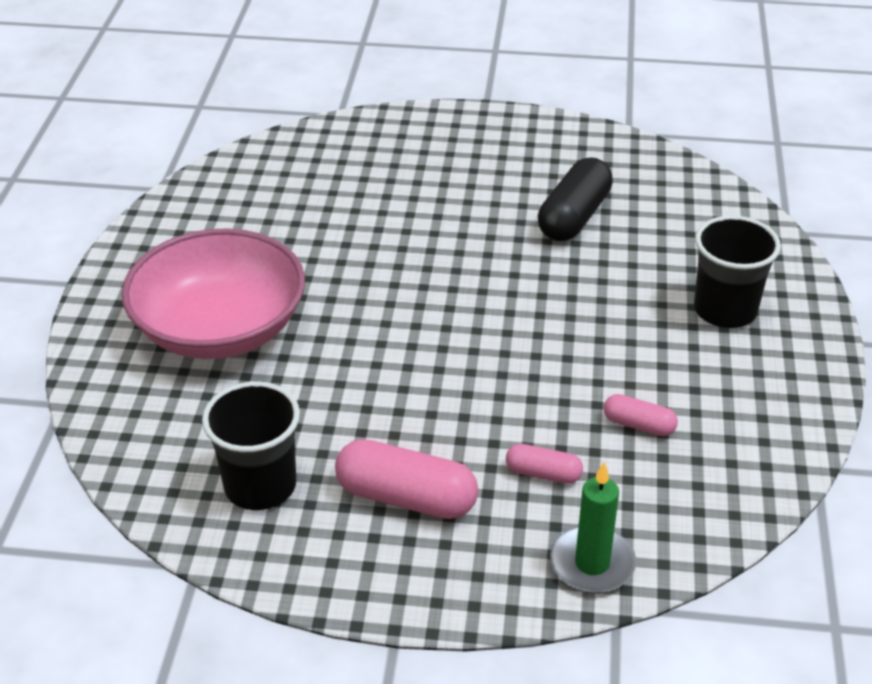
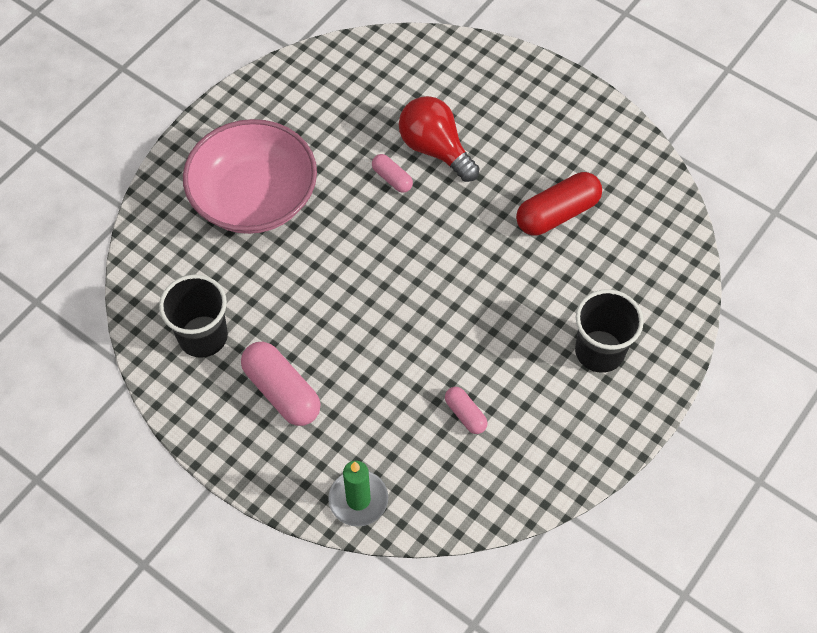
camera: 30 degrees right, 20 degrees up
(397, 212) = (435, 149): none -> red light bulb
(543, 473) = (377, 418): pink capsule -> pink capsule (392, 178)
(574, 217) = (557, 213): black capsule -> red capsule

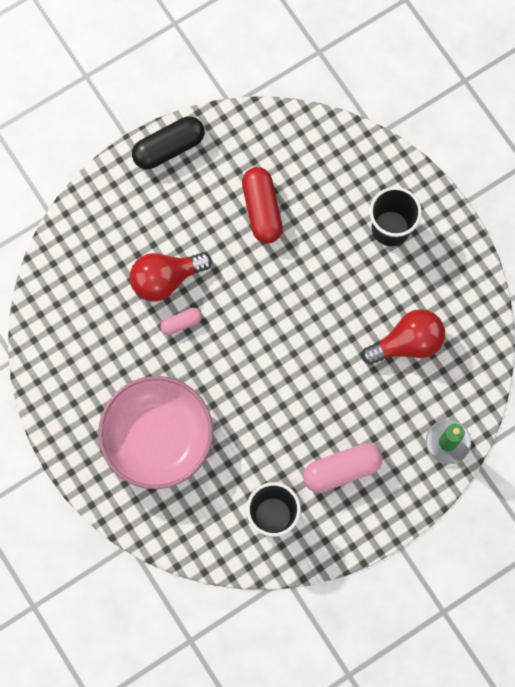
camera: 70 degrees left, 15 degrees up
(465, 414) = (407, 343): pink capsule -> red light bulb
(584, 106) = (169, 148): none -> black capsule

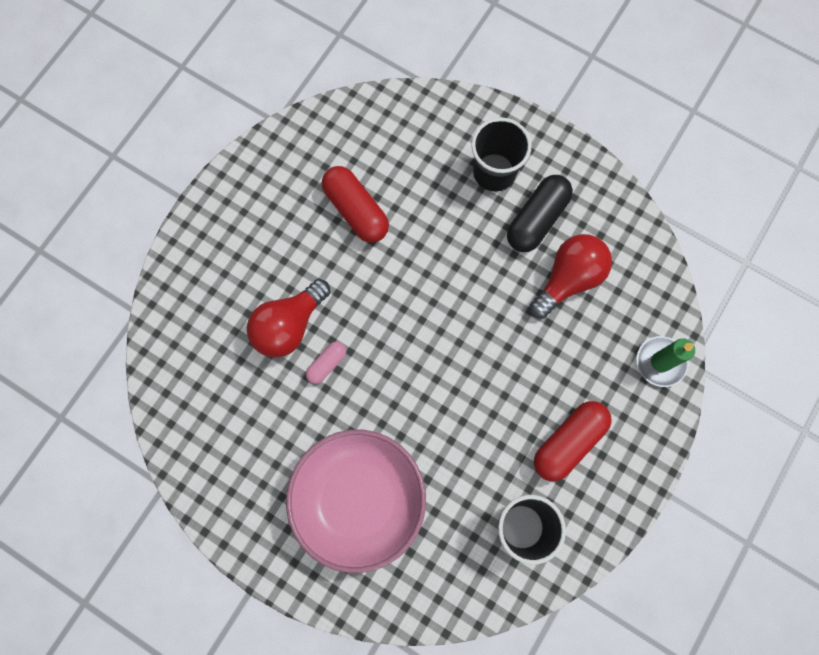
camera: 25 degrees left, 0 degrees up
(169, 148) = (231, 190): black capsule -> black capsule (536, 219)
(342, 470) = (568, 442): pink capsule -> red capsule

